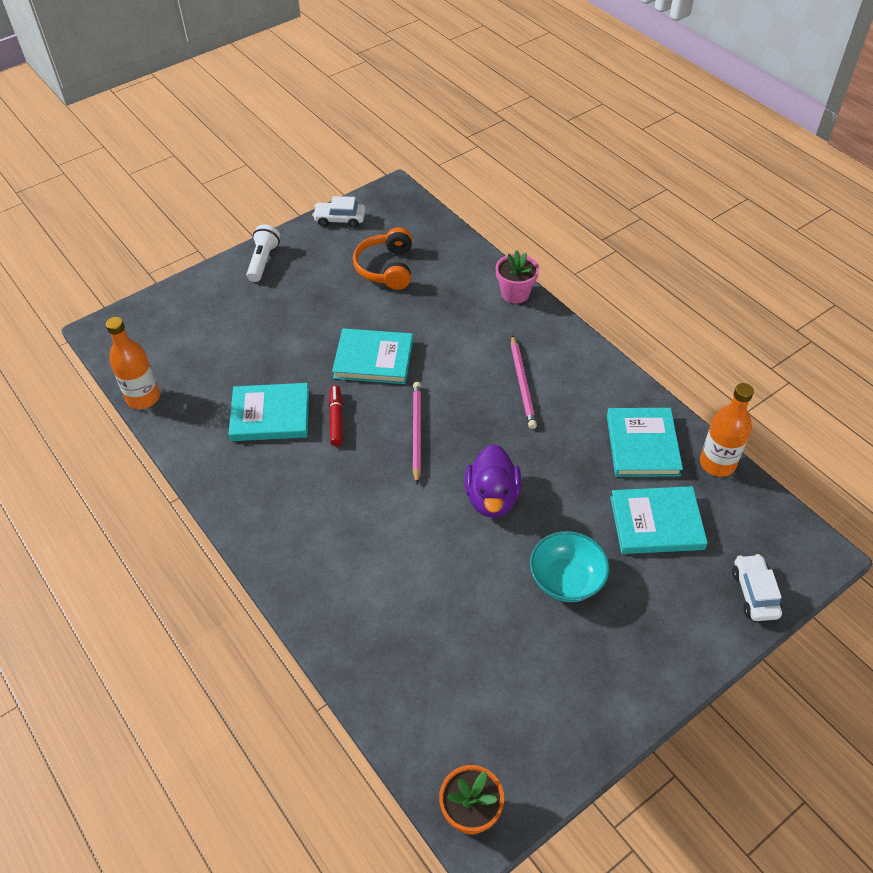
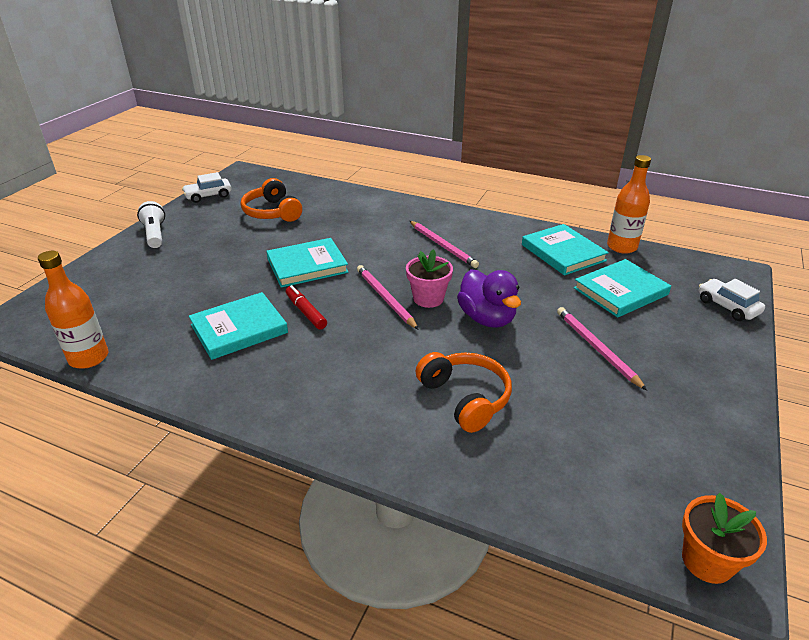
camera: 30 degrees left, 15 degrees down
(404, 576) = (465, 398): none -> orange headphones
(515, 293) = (388, 201): pink flower pot -> pink flower pot (428, 298)
(566, 580) = (596, 348): turquoise bowl -> pink pencil

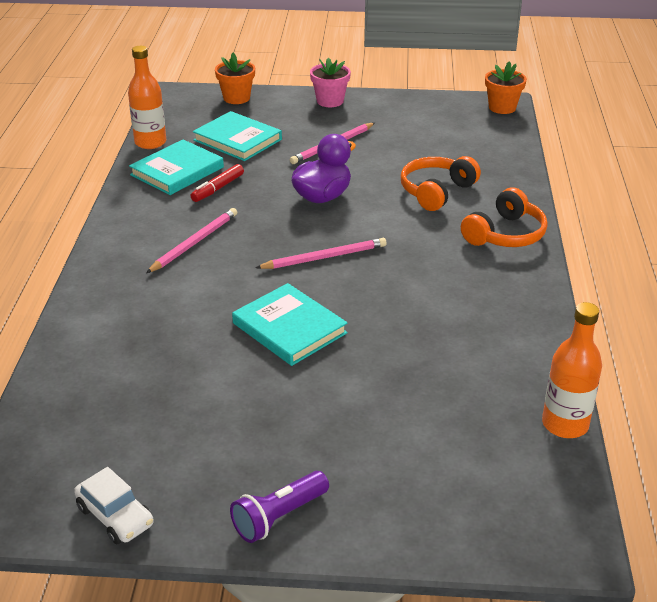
camera: 110 degrees left, 0 degrees up
(155, 234) = (279, 516): white flashlight -> purple flashlight
(239, 329) = (440, 335): turquoise book -> none
(272, 212) = (154, 410): orange headphones -> orange headphones (505, 234)
(306, 312) = (381, 300): red marker -> red marker (218, 188)
(385, 298) = (324, 257): pink pencil -> pink pencil turned 150 degrees counterclockwise
(428, 298) = (309, 232): pink flower pot -> pink flower pot (330, 101)
(727, 307) = (236, 98): white car -> orange flower pot

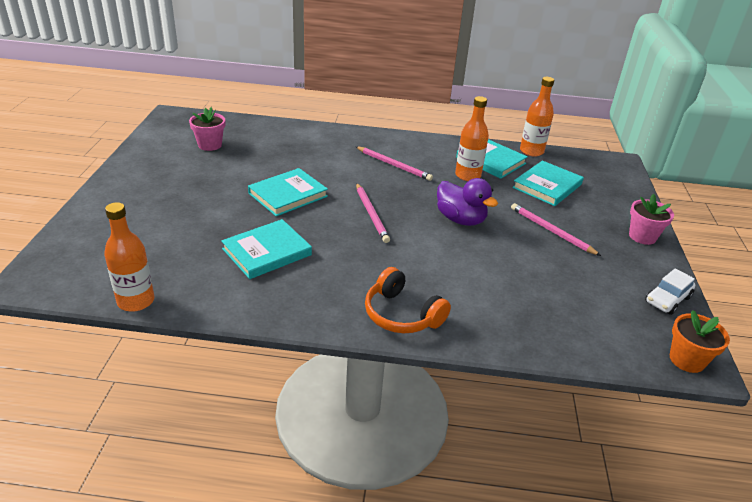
camera: 90 degrees right, 0 degrees up
(115, 516) = (152, 141): white car -> white car (667, 299)
(133, 433) = (210, 145): none -> pink flower pot
(218, 188) = (468, 175): red marker -> orange bottle
(236, 98) = (624, 188): orange flower pot -> none
(279, 516) = (122, 182): purple flashlight -> none
(429, 331) = (267, 252): none -> turquoise book
(436, 191) = (477, 282): orange headphones -> none

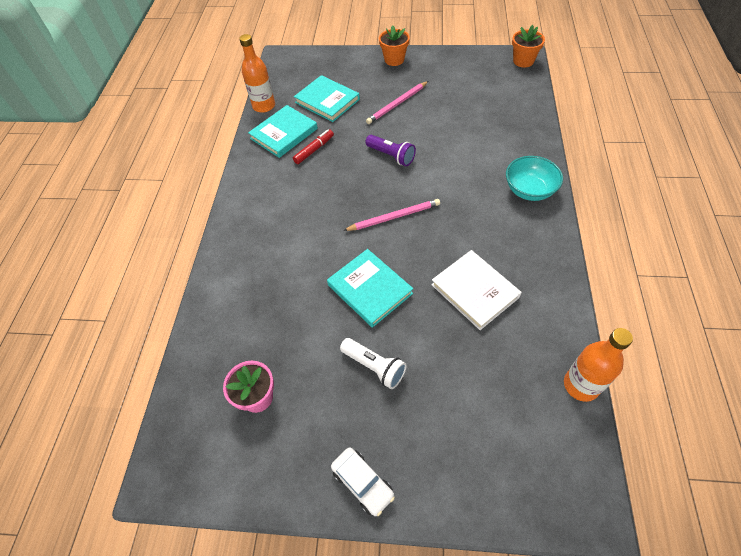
camera: 85 degrees left, 20 degrees up
(211, 192) = (374, 367): none -> white flashlight
(267, 252) = (475, 291): turquoise book -> white book
(394, 165) = (298, 204): pink pencil -> none
(402, 314) = (529, 190): orange headphones -> turquoise bowl
(460, 219) = (391, 156): purple duck -> purple flashlight
(468, 175) = (314, 150): orange bottle -> red marker
(642, 236) = (394, 60): pink flower pot -> orange flower pot
(667, 299) = (467, 59): white car -> white car (363, 483)

